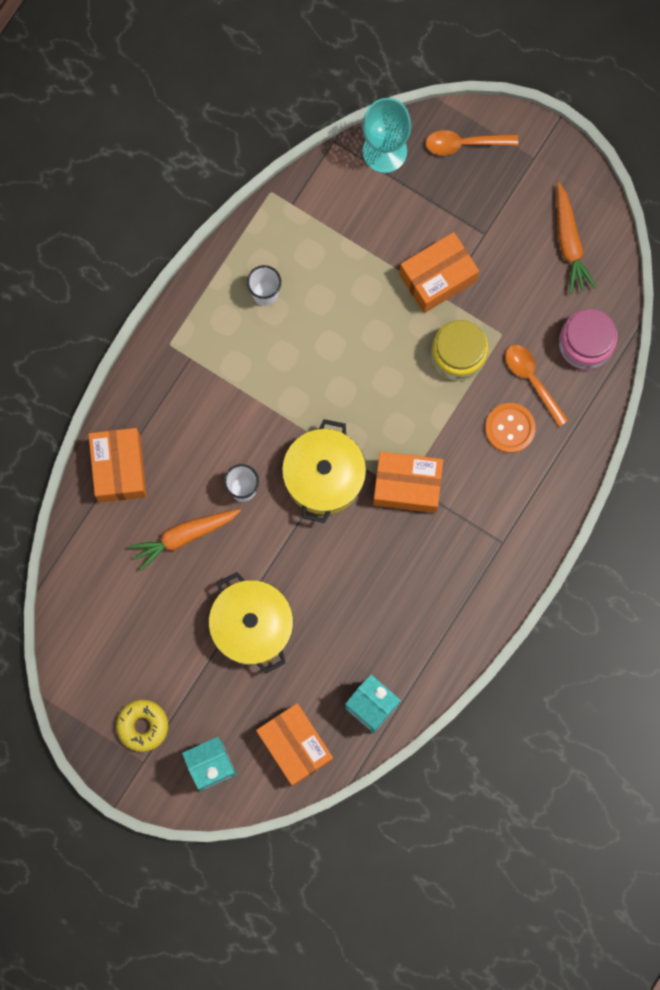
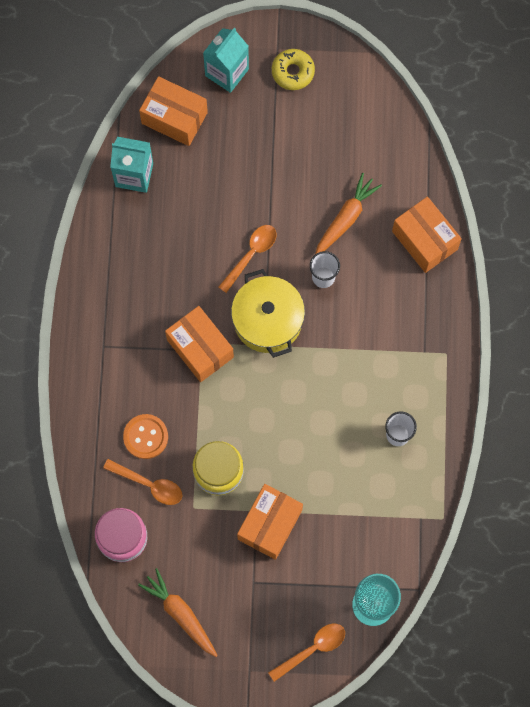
camera: 150 degrees right, 5 degrees down
(252, 626) = (256, 183): yellow pot -> none
(301, 553) = (251, 255): none -> orange spoon
(407, 486) = (200, 348): orange box -> orange box turned 75 degrees clockwise

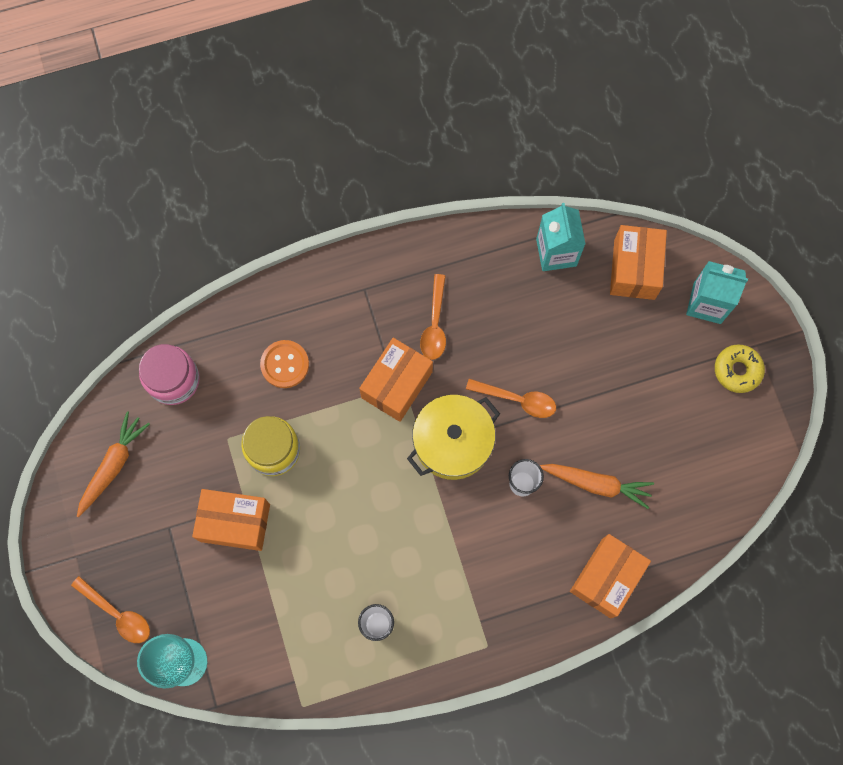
camera: 70 degrees right, 0 degrees up
(148, 484) = (236, 385): orange spoon -> orange spoon (435, 324)

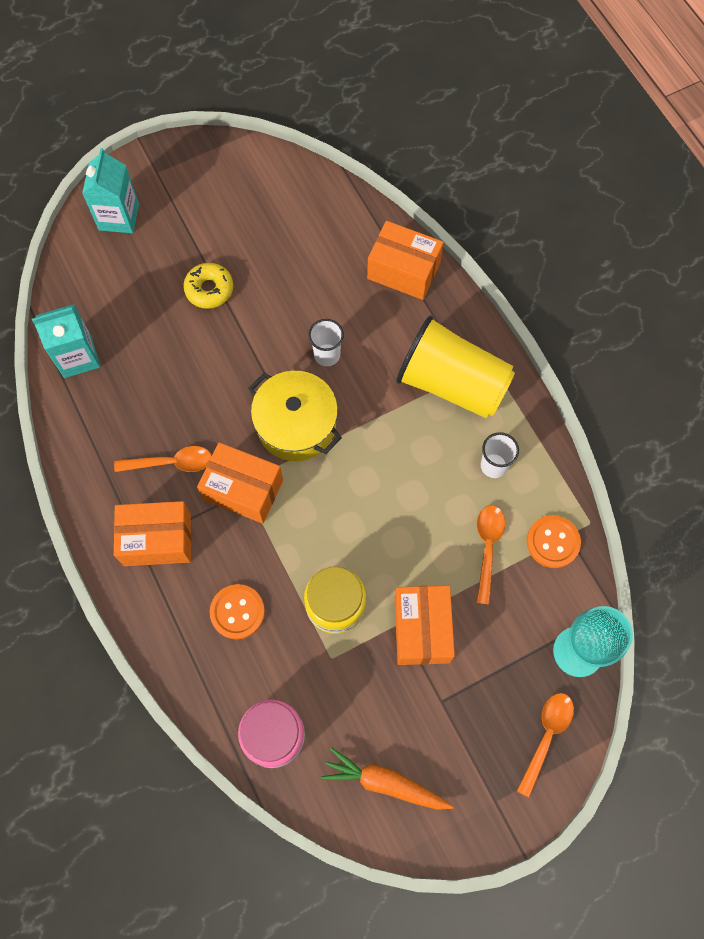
camera: 100 degrees left, 5 degrees down
(290, 664) = (553, 542): none -> orange button
(471, 602) = (452, 383): none -> yellow cup
(517, 399) = (242, 372): orange spoon -> orange spoon (487, 548)
(596, 484) = (315, 290): orange carrot -> none
(634, 269) = (89, 283): orange box -> orange box (157, 539)
(737, 370) = (184, 185): yellow donut -> yellow donut (209, 289)

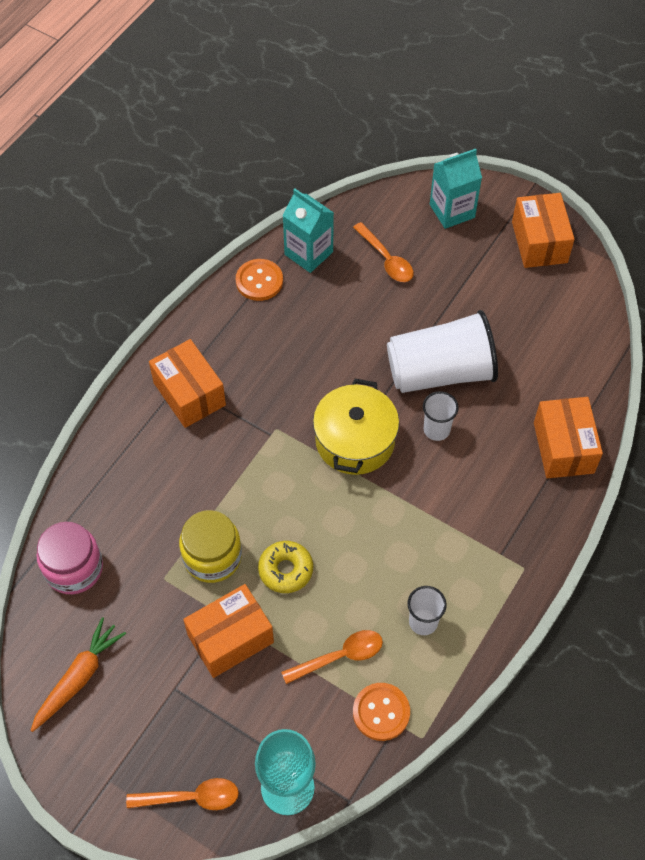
camera: 60 degrees right, 10 degrees down
(171, 463) = (260, 367): orange spoon -> orange spoon (386, 259)
(209, 289) = (434, 310): yellow donut -> yellow donut (286, 570)
(237, 612) = (162, 485): orange button -> orange button (259, 281)
(243, 490) = (271, 432): orange box -> orange box (539, 242)
(274, 320) = (440, 372): none -> white cup
(385, 783) = (78, 678): orange carrot -> orange carrot turned 45 degrees clockwise
(452, 383) = (480, 545): yellow cup -> none

